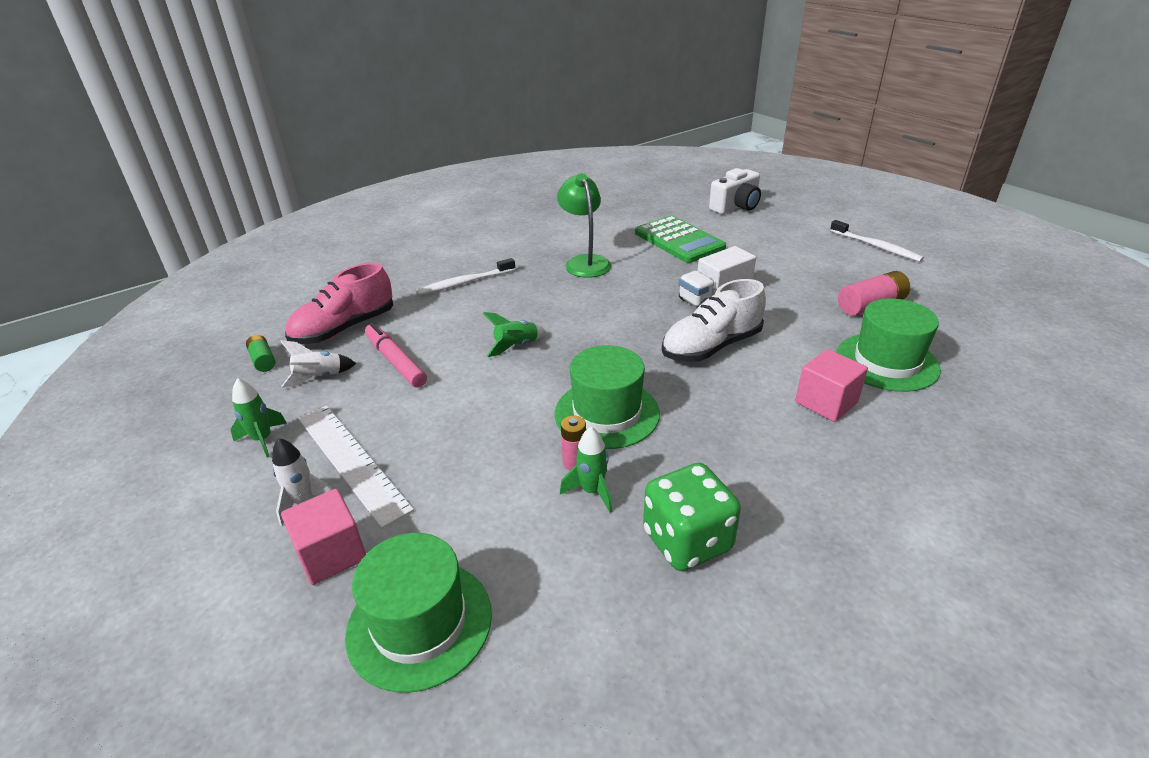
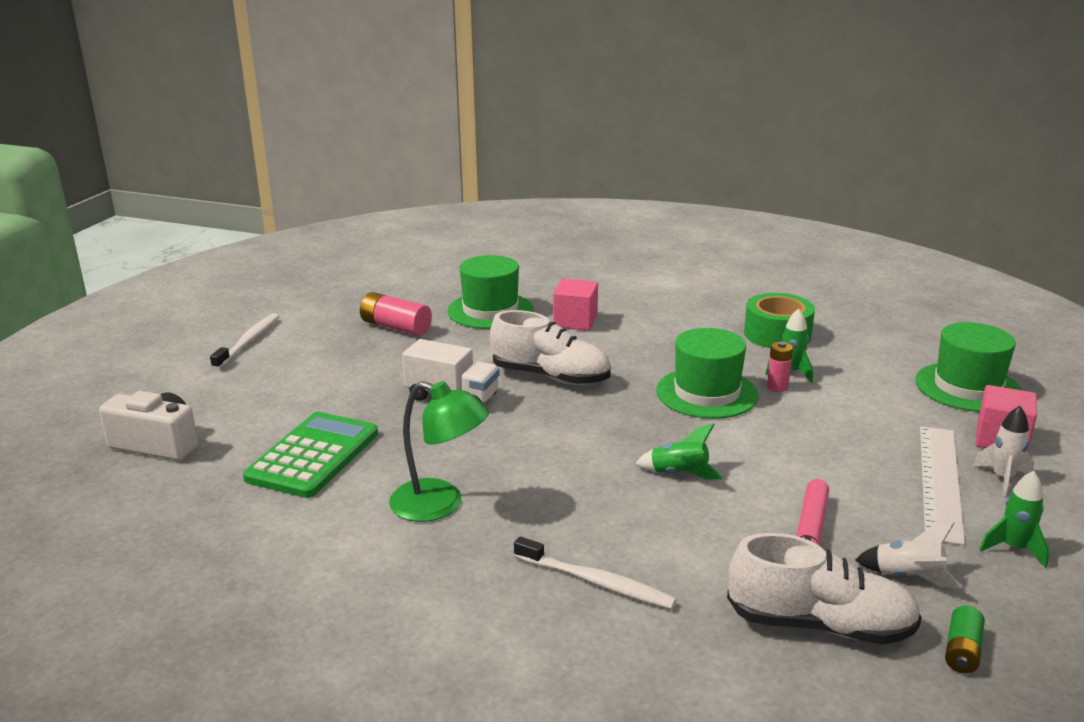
camera: 125 degrees left, 10 degrees down
(344, 328) = (820, 625): pink shoe -> white shoe
(585, 262) = (440, 505): green lamp -> green lamp turned 105 degrees counterclockwise
(687, 541) = (777, 334): green dice -> green tape

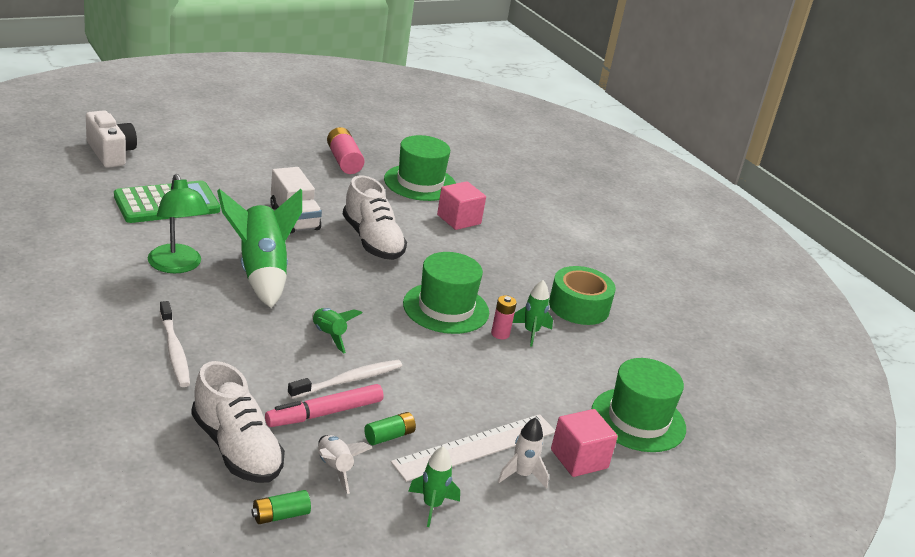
camera: 35 degrees right, 5 degrees up
(248, 342) = (249, 124): white toothbrush -> white toothbrush (348, 380)
(521, 460) = (261, 272): none -> green rocket
(881, 519) = (389, 436): none -> green battery

